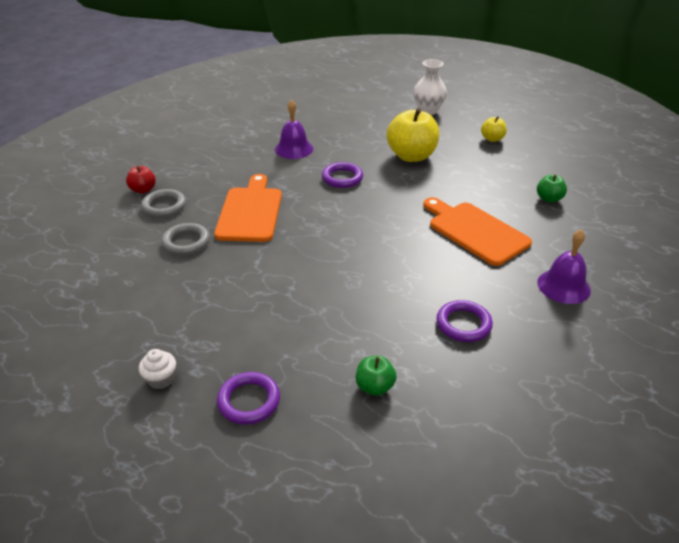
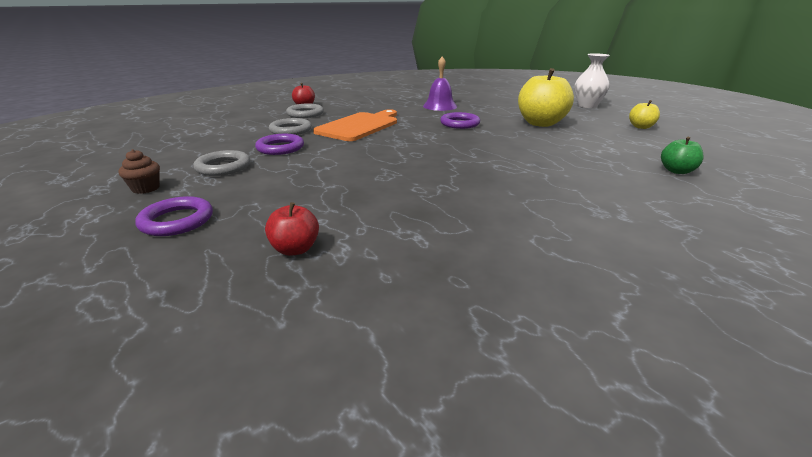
camera: 30 degrees right, 10 degrees down
(161, 379) = (146, 188): white cupcake -> brown cupcake
(194, 323) = (223, 167): none -> grey ring
(374, 387) = (295, 249): green apple -> red apple
(463, 324) = (460, 232): purple ring -> purple ring (280, 148)
(475, 231) = (556, 174): orange cutting board -> none
(563, 286) = (634, 238): purple bell -> none

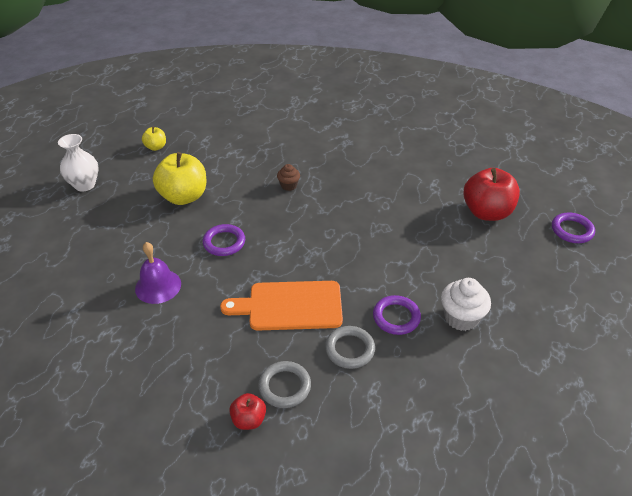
camera: 125 degrees left, 15 degrees up
(146, 188) = (527, 325): brown cupcake -> brown cupcake (289, 185)
(177, 221) = (524, 271): purple ring -> purple ring (572, 230)
(223, 167) = (461, 318): grey ring -> white cupcake
(295, 249) = (486, 212): red apple -> red apple, size x2.01
(677, 171) = (258, 126): green apple -> none

